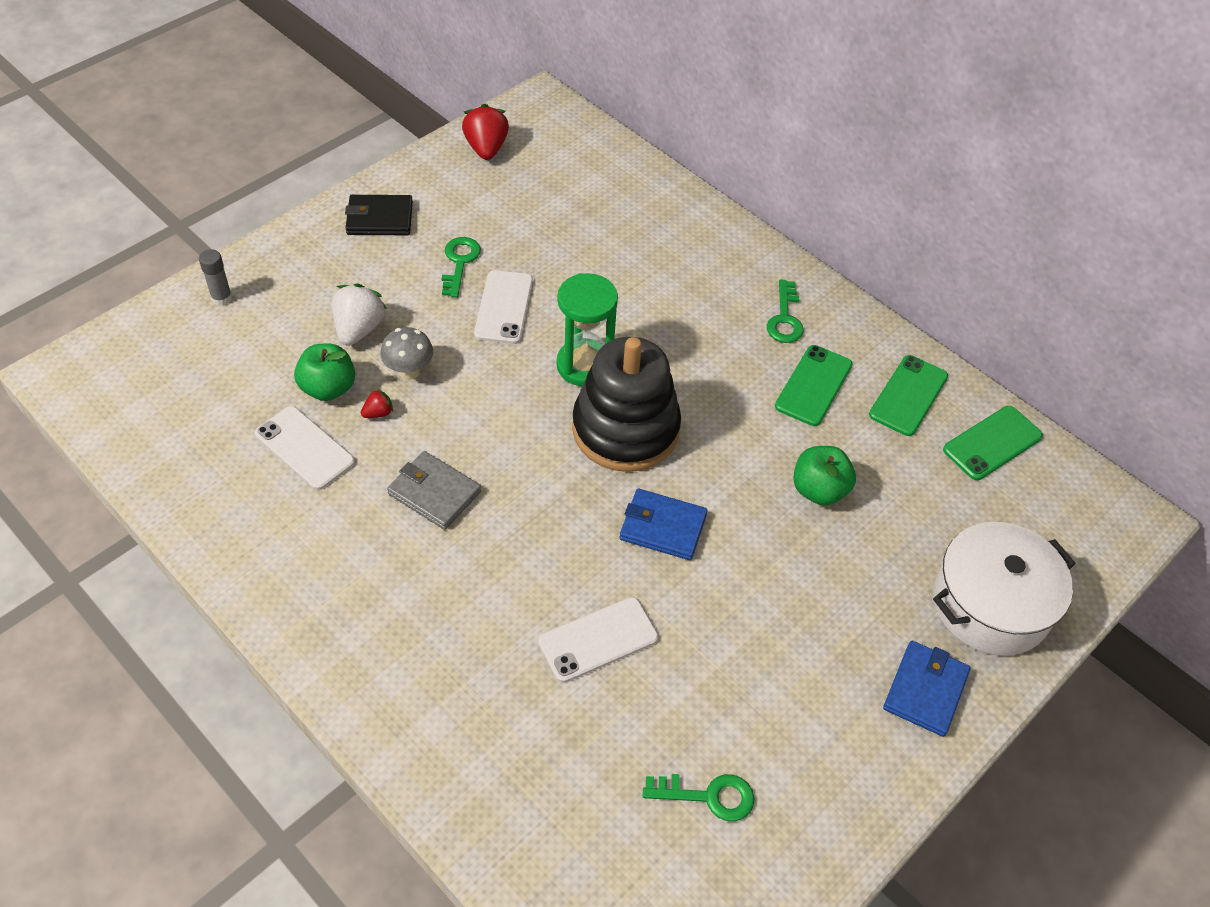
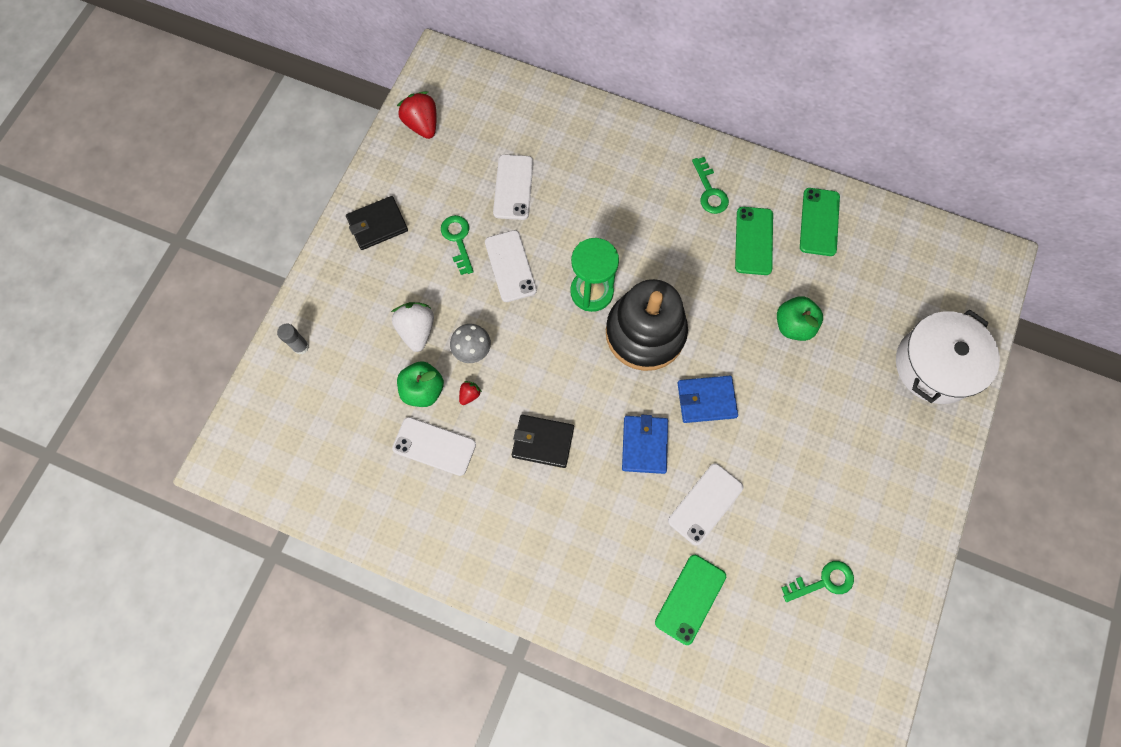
camera: 20 degrees left, 20 degrees up
(434, 493) = (543, 442): grey wallet -> black wallet
(552, 236) = (513, 187): none -> white phone
(925, 690) = (920, 446): blue wallet -> blue wallet (644, 445)
(992, 443) = (888, 237): green phone -> green phone (690, 599)

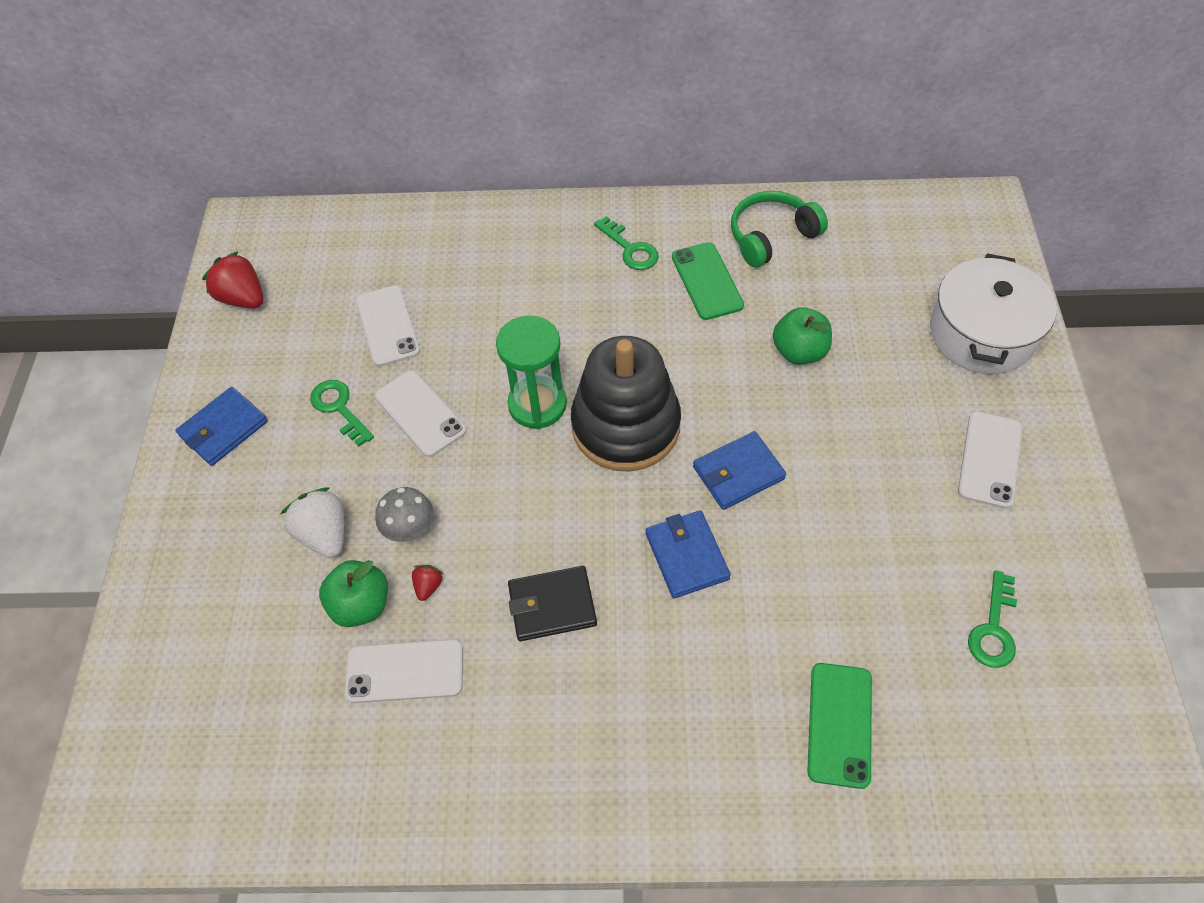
camera: 20 degrees left, 15 degrees down
(301, 347) = (165, 617): grey glue stick -> none
(377, 224) = (223, 429): black wallet -> blue wallet
(705, 504) = (798, 595): white phone -> white phone (989, 459)
(819, 222) = (771, 236): green phone -> green headphones
(823, 581) = (993, 628): green key -> green key turned 150 degrees clockwise

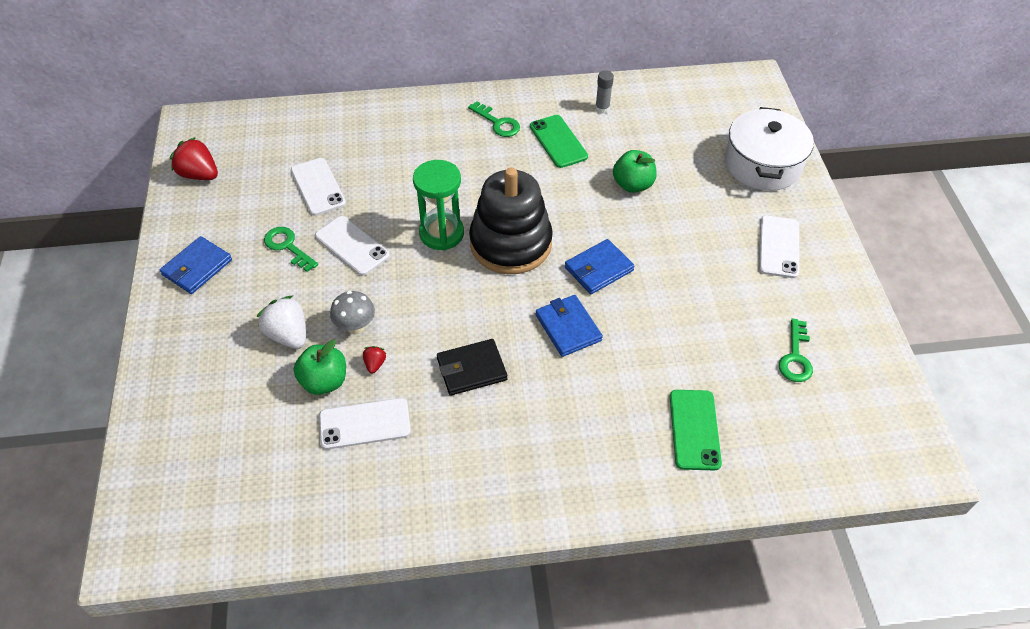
camera: 10 degrees left, 5 degrees down
(771, 236) = (602, 108): green headphones -> grey glue stick

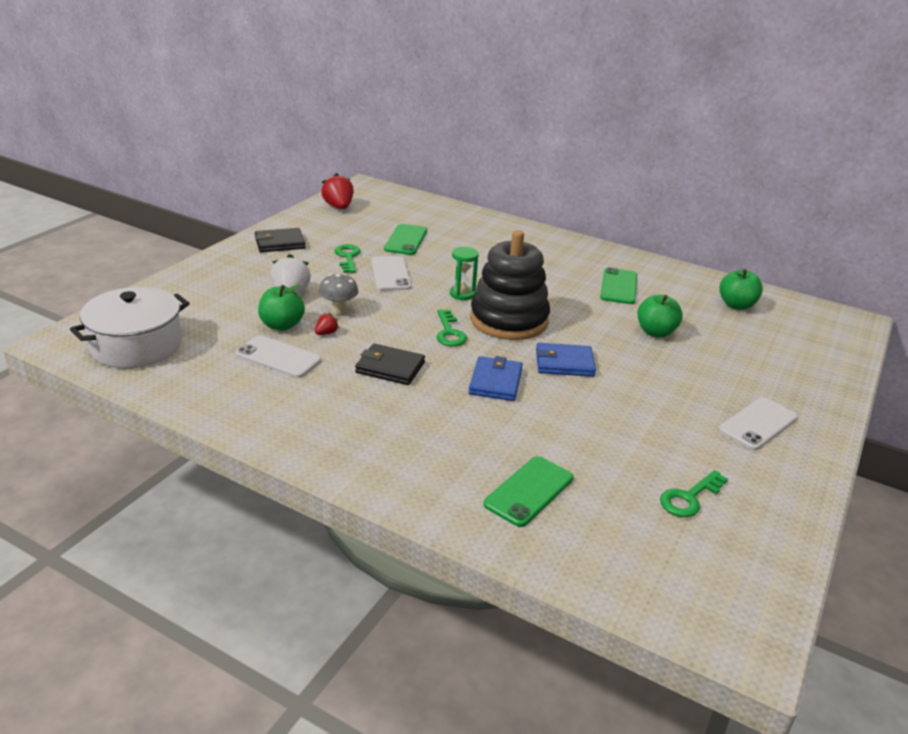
camera: 35 degrees right, 20 degrees down
(197, 267) = (280, 243): blue wallet -> black wallet
(318, 187) = (406, 240): white phone -> green phone
(441, 233) = (462, 294): green hourglass -> green hourglass, size x0.63
(497, 123) = (580, 260): green key -> green key (449, 332)
(602, 108) = (680, 284): grey glue stick -> none
(662, 111) = (736, 305): none -> green apple
(762, 164) = (802, 370): white pot -> white pot (137, 345)

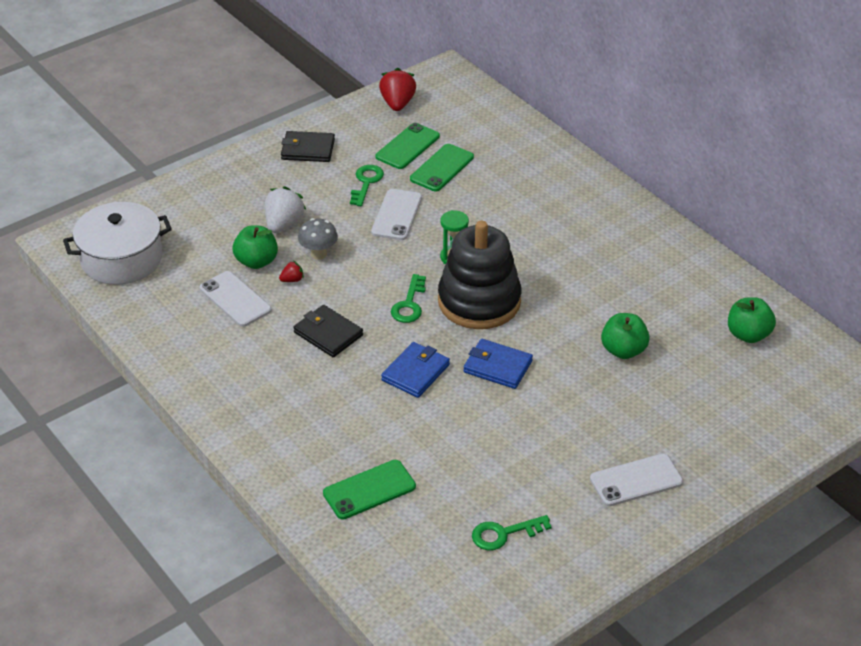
camera: 25 degrees right, 10 degrees up
(619, 286) = (632, 281): green phone -> green phone (407, 146)

